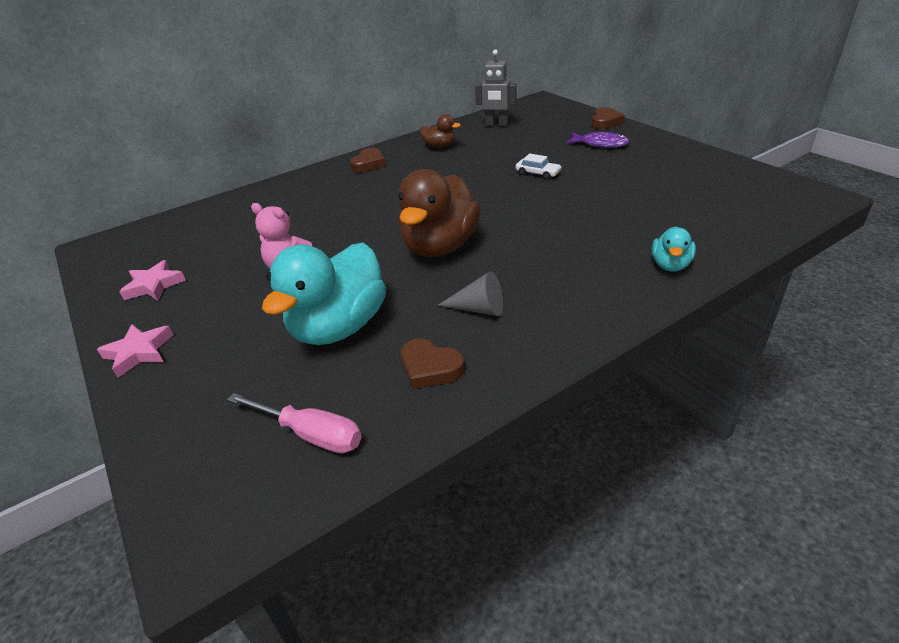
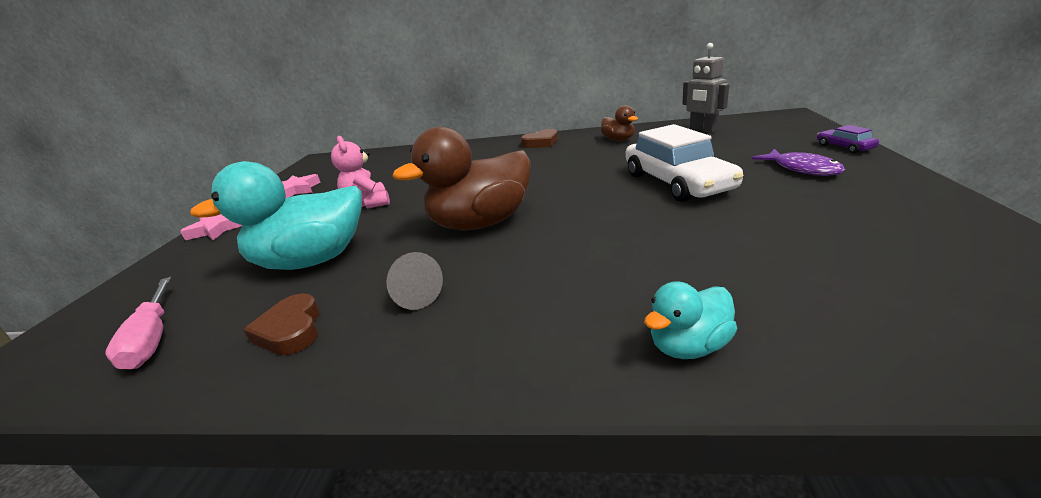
camera: 40 degrees right, 10 degrees down
(538, 173) = (677, 182): white car -> white car, size x2.30
(605, 122) = (844, 147): brown heart -> purple car

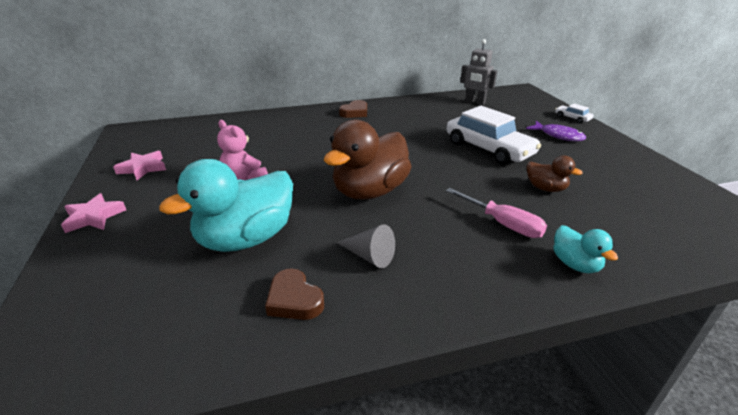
camera: 25 degrees left, 5 degrees up
(152, 338) = (158, 330): pink screwdriver -> pink screwdriver (502, 224)
(618, 140) = (418, 110): brown duck -> brown duck (545, 188)
(689, 346) = (575, 264): turquoise duck -> turquoise duck turned 60 degrees counterclockwise
(844, 147) = (572, 118): purple car -> white car

